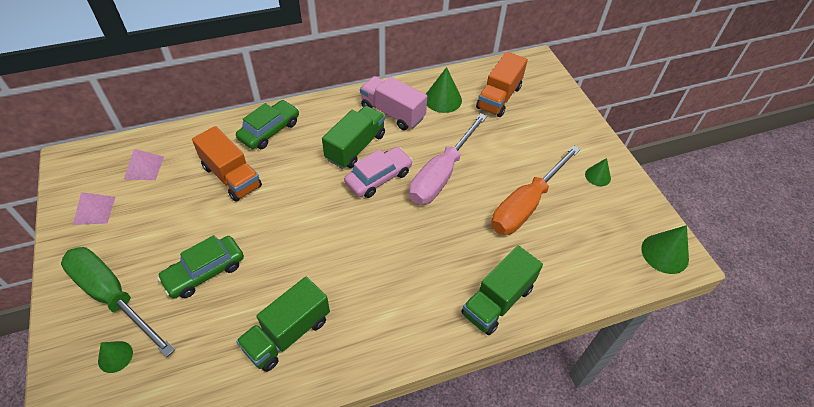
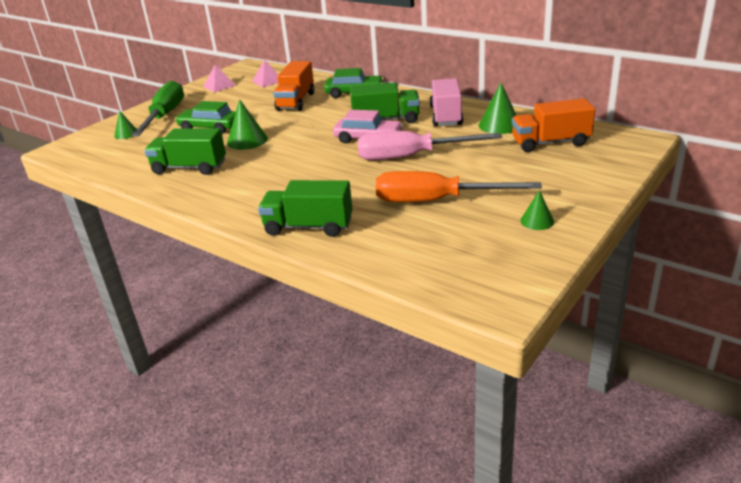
camera: 60 degrees right, 20 degrees down
(665, 253) = (490, 293): green cone -> green cone (247, 140)

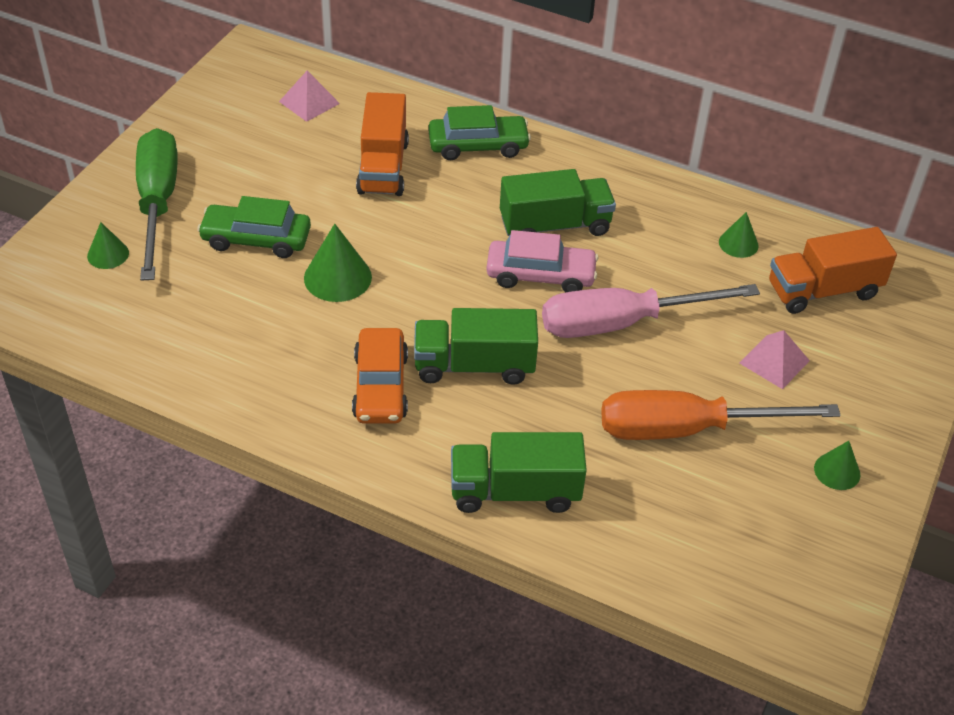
camera: 15 degrees left, 15 degrees up
(189, 168) = (266, 350): green truck -> green truck (474, 365)
(219, 86) = (222, 114): pink pyramid -> pink pyramid (774, 361)
(248, 182) = (380, 386): none -> orange car
(446, 116) = (649, 217): pink truck -> none
(499, 125) = (738, 243): green cone -> green cone, size x0.61

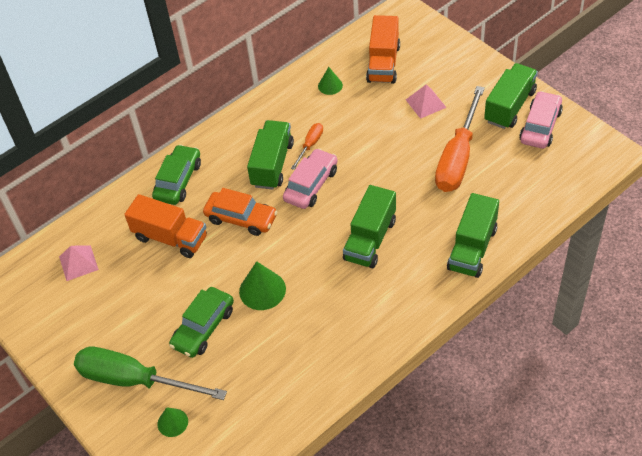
camera: 60 degrees left, 5 degrees up
(380, 386) = (367, 291): orange car -> orange car (241, 218)
(612, 254) = (310, 145): none -> orange screwdriver
(621, 323) = (367, 159): pink screwdriver -> none
(819, 524) = (540, 126): none -> pink car
(837, 471) = (510, 106): green cone -> green truck

